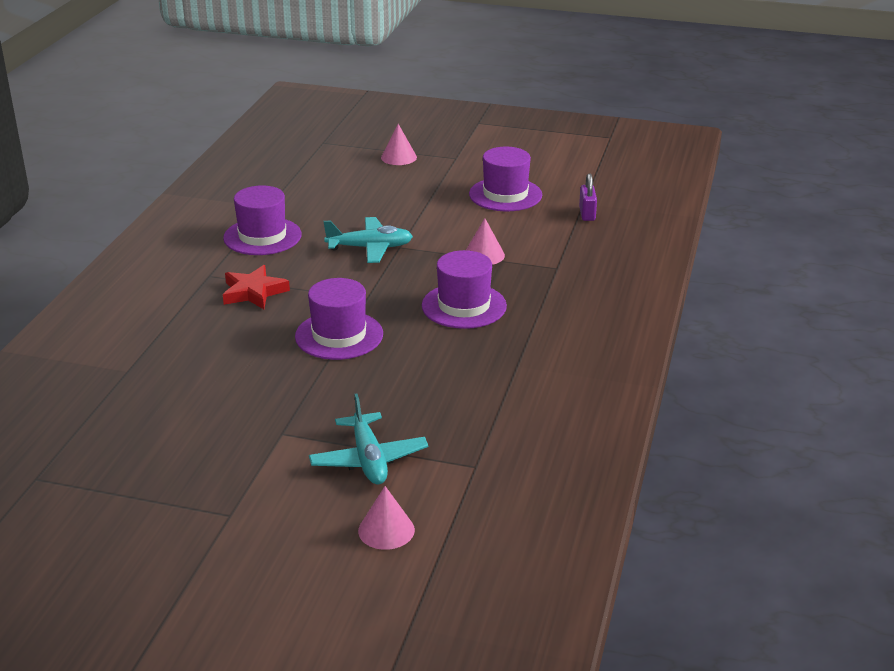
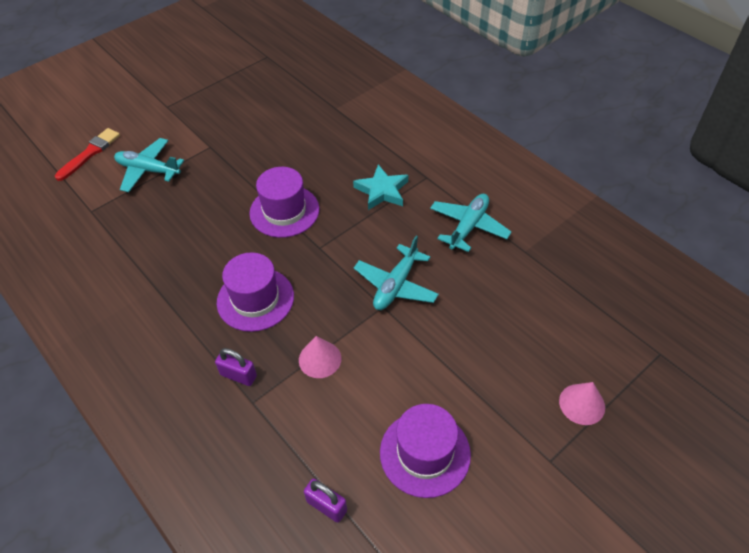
camera: 125 degrees right, 20 degrees up
(254, 292) = (382, 191): red star -> turquoise star
(262, 236) = (468, 227): purple hat -> turquoise plane
(386, 530) = (90, 153): pink cone -> red brush
(544, 282) = (238, 375): none -> purple padlock

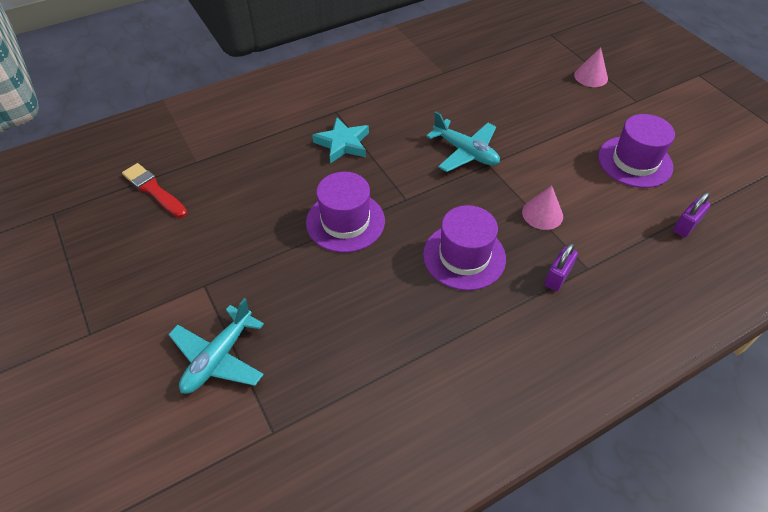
camera: 80 degrees left, 0 degrees up
(90, 153) = (144, 439): red brush -> red brush (154, 190)
(468, 227) = (408, 97): turquoise plane -> none

